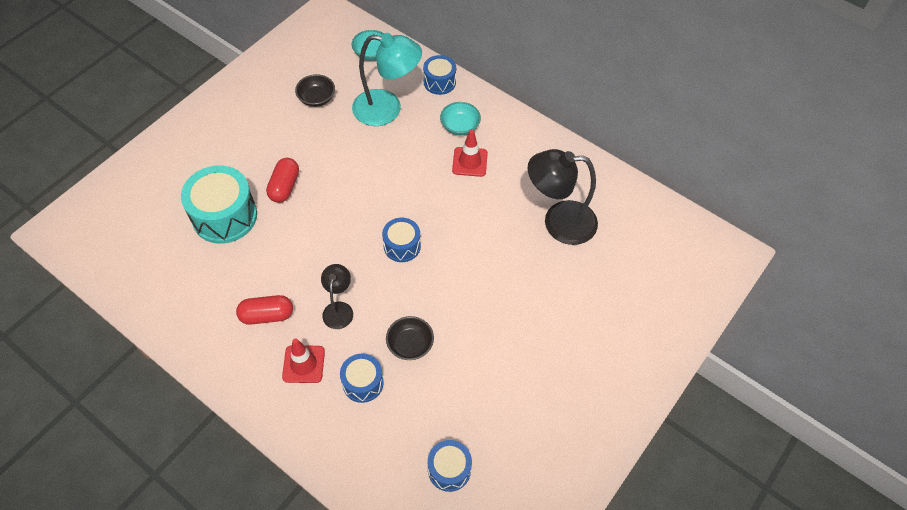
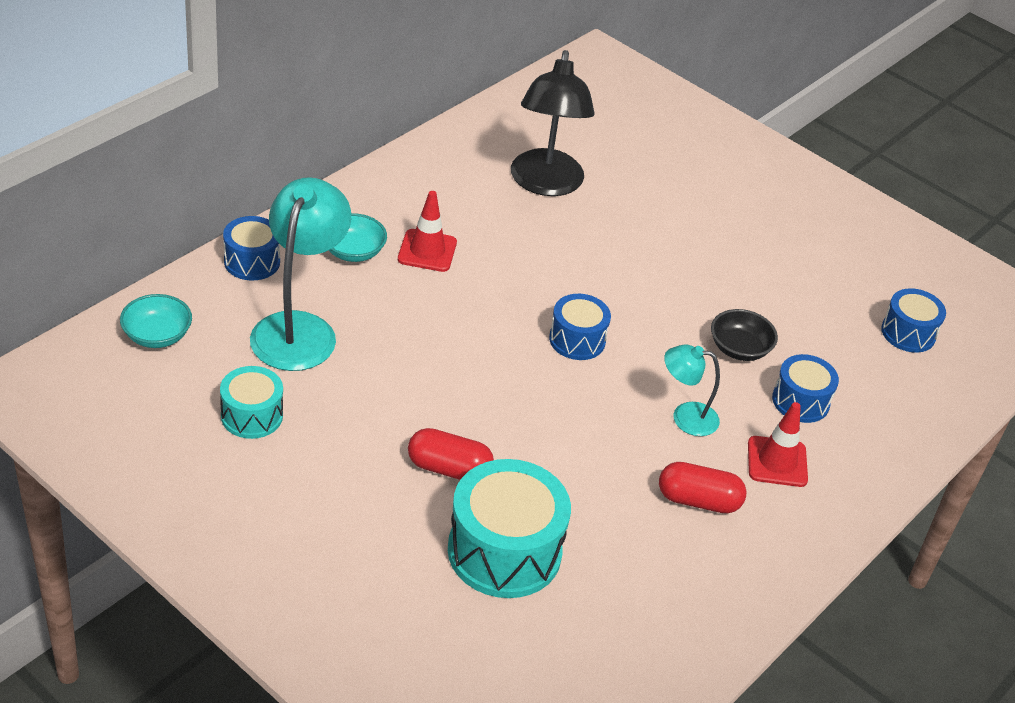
camera: 90 degrees left, 15 degrees down
(267, 315) = (698, 500): red capsule -> red capsule turned 75 degrees counterclockwise
(316, 98) = (252, 415): black bowl -> turquoise drum
(339, 309) = (685, 417): black lamp -> turquoise lamp

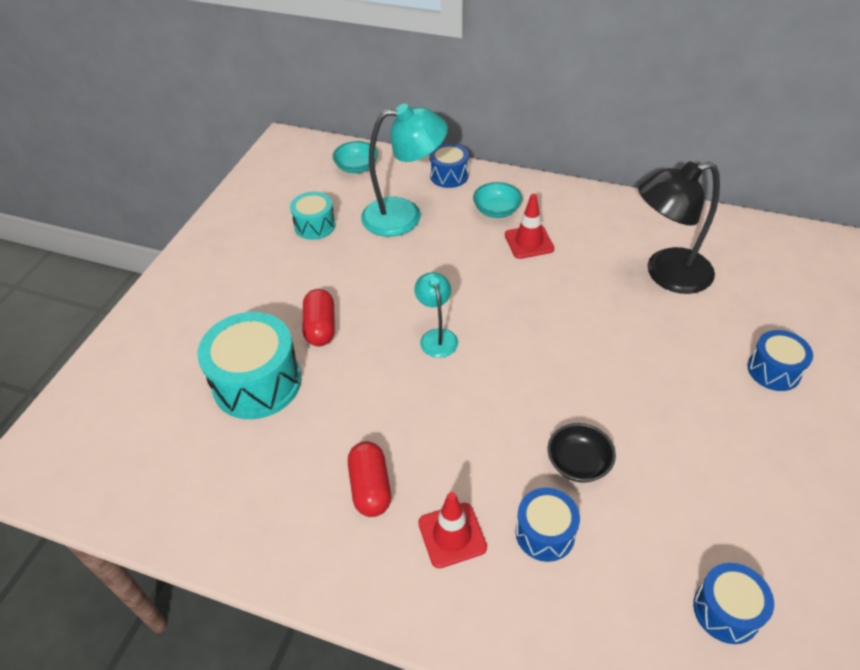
camera: 75 degrees right, 5 degrees up
(577, 340) = (502, 351): blue drum -> blue drum (774, 370)
(685, 417) = (463, 449): turquoise lamp -> turquoise lamp (437, 336)

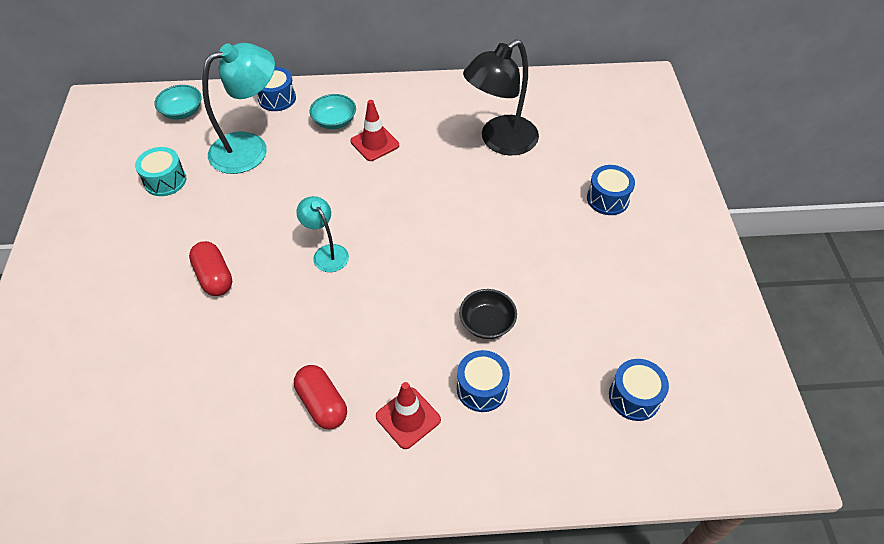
camera: 25 degrees left, 5 degrees up
(257, 382) = (175, 347): turquoise drum -> none

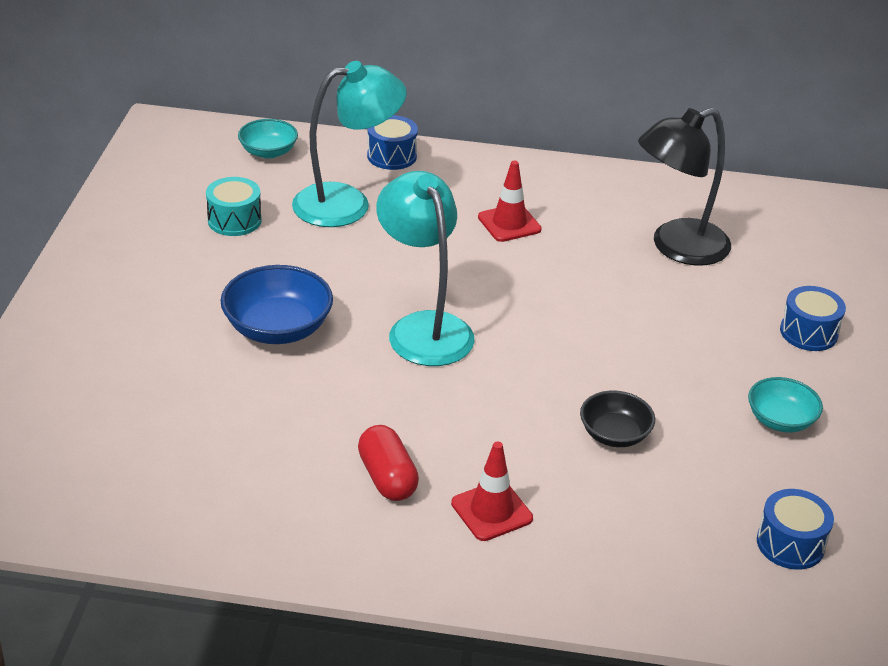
camera: 10 degrees right, 15 degrees down
(214, 277) = (278, 328): red capsule -> blue bowl
(327, 253) = (423, 328): turquoise lamp -> turquoise lamp, size x1.85
(334, 121) = (461, 192): turquoise bowl -> turquoise bowl (780, 420)
(481, 388) = (592, 499): blue drum -> none

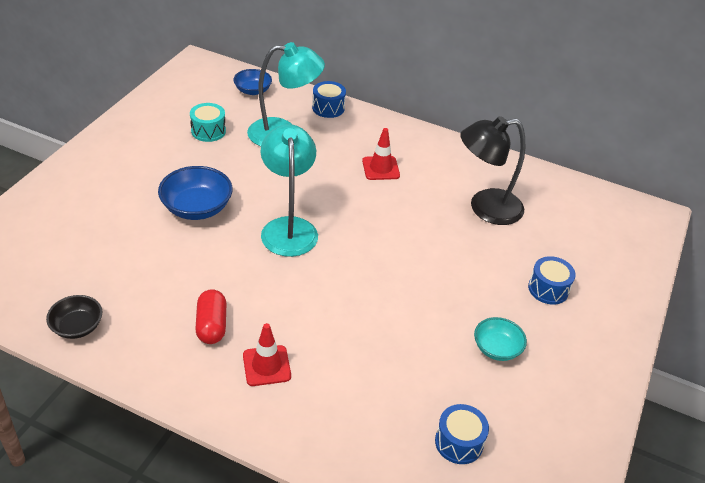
camera: 15 degrees right, 5 degrees up
(268, 152) = (253, 90): turquoise bowl -> blue bowl
(614, 434) = (376, 331): black bowl -> black bowl (77, 327)

